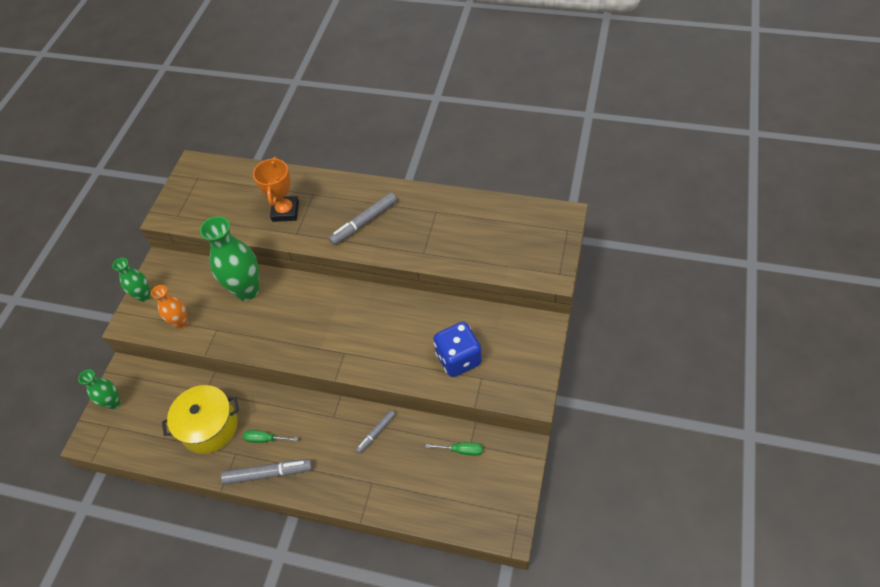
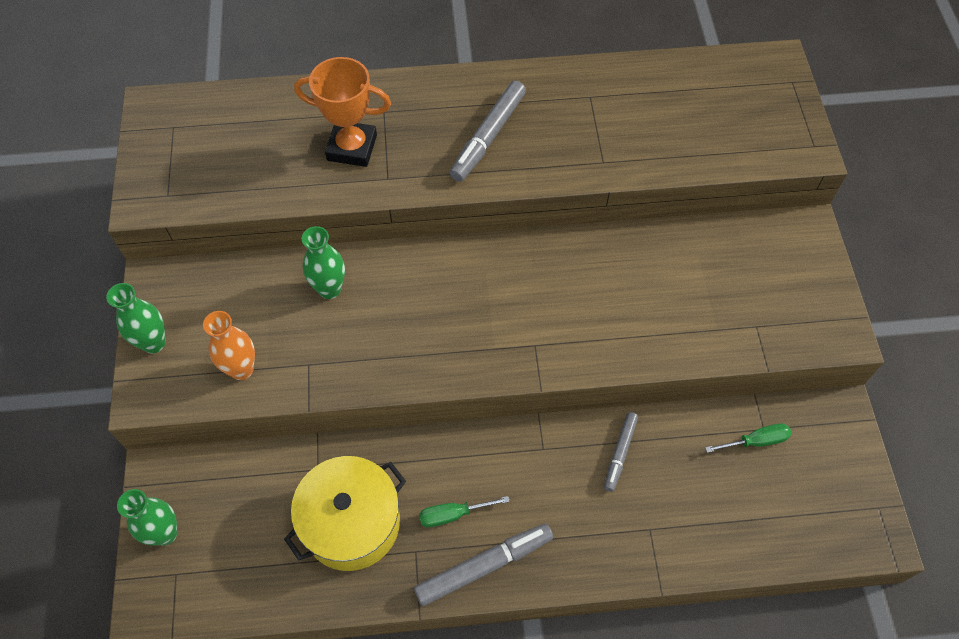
camera: 25 degrees left, 5 degrees up
(247, 290) = (330, 289): green vase -> green vase, size x0.56
(285, 211) = (352, 148): orange trophy -> orange trophy turned 60 degrees counterclockwise
(458, 358) = (710, 307): blue dice -> none

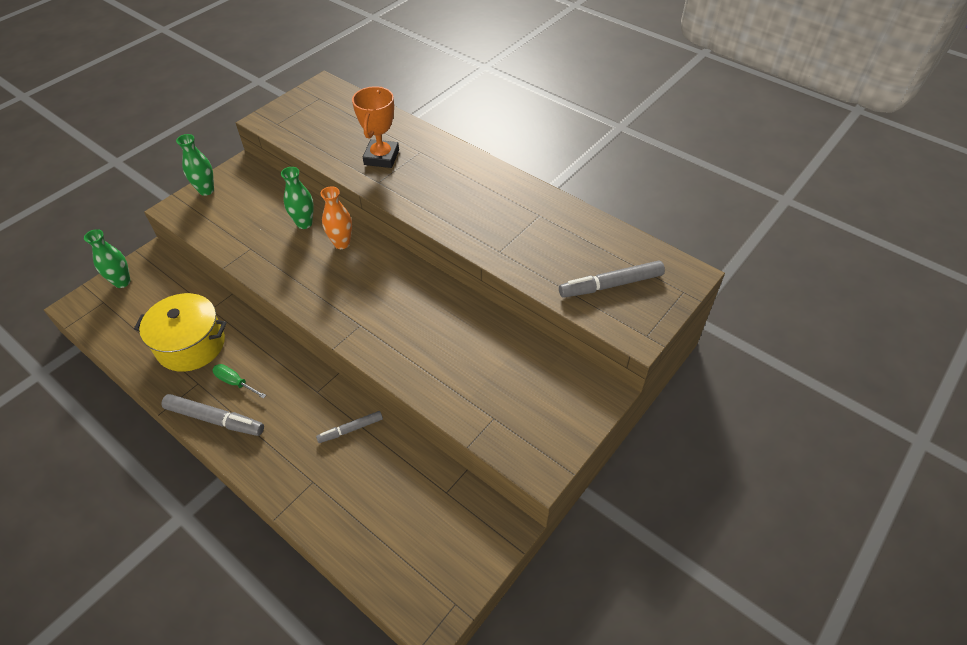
camera: 45 degrees right, 10 degrees down
(242, 369) = (222, 228): orange vase -> orange vase (342, 243)
(352, 148) = (381, 157): orange trophy -> orange trophy turned 45 degrees clockwise
(488, 137) = (454, 197): grey marker -> grey marker (611, 285)
(755, 441) = (432, 494): green screwdriver -> none

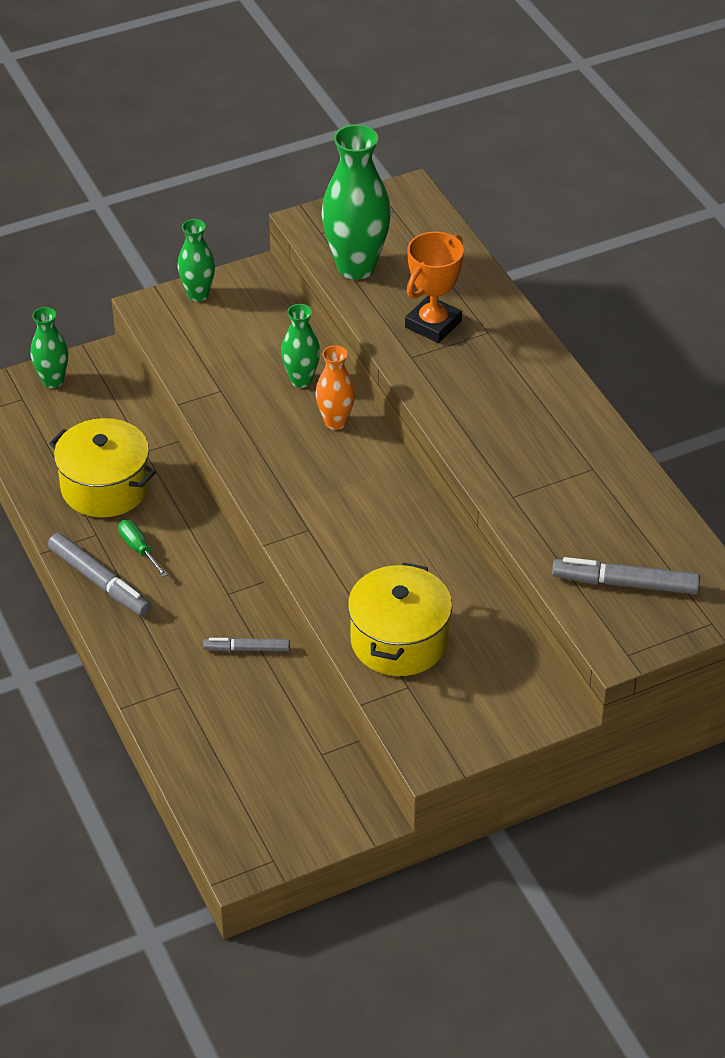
camera: 25 degrees right, 5 degrees down
(311, 137) = (356, 267): none -> green vase
(468, 384) = (399, 640): none -> yellow pot

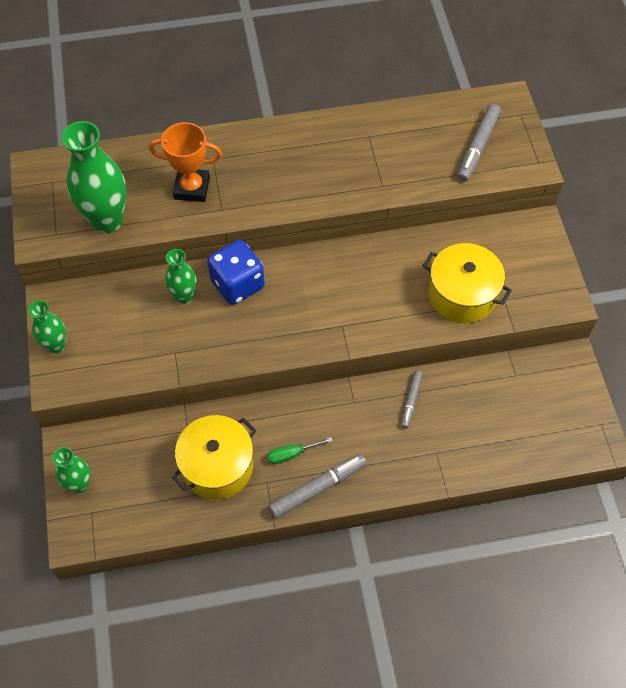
camera: 75 degrees left, 15 degrees up
(335, 422) = (237, 284): orange vase -> blue dice
(433, 324) = (192, 188): orange trophy -> orange trophy turned 45 degrees counterclockwise

